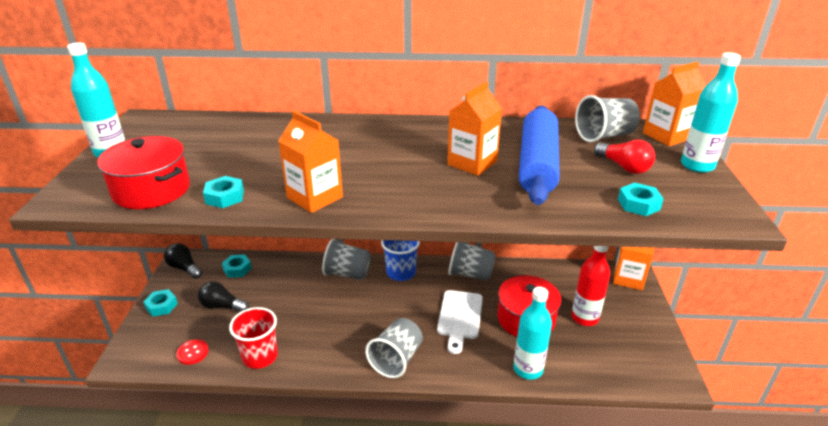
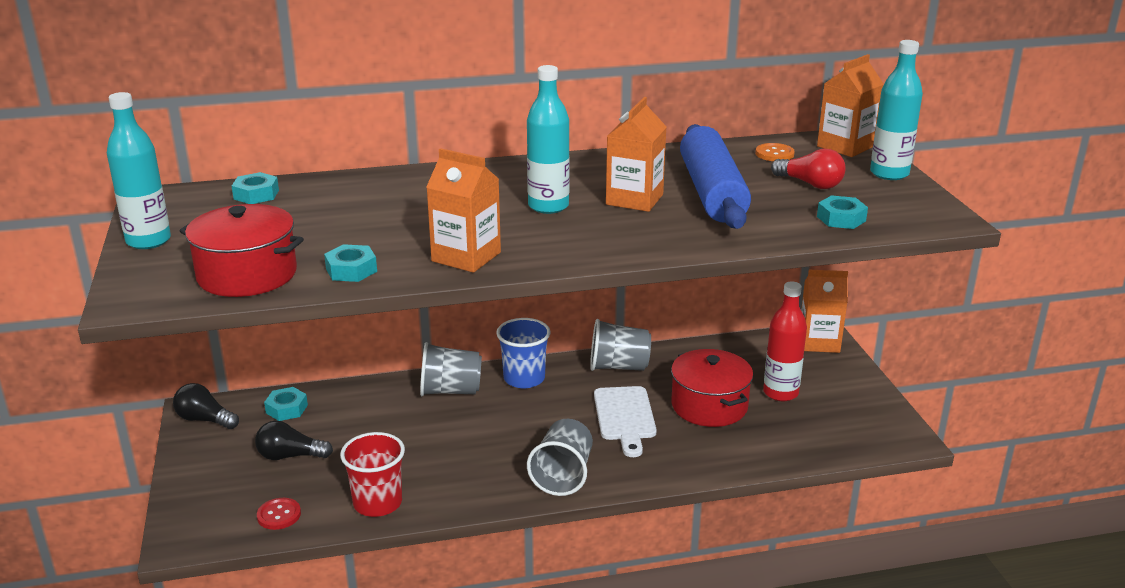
camera: 15 degrees left, 5 degrees down
(161, 306) = (198, 470): turquoise nut -> turquoise nut (256, 194)
(528, 369) = (731, 458): turquoise bottle -> turquoise bottle (548, 206)
(604, 136) = (774, 154): grey cup -> orange button

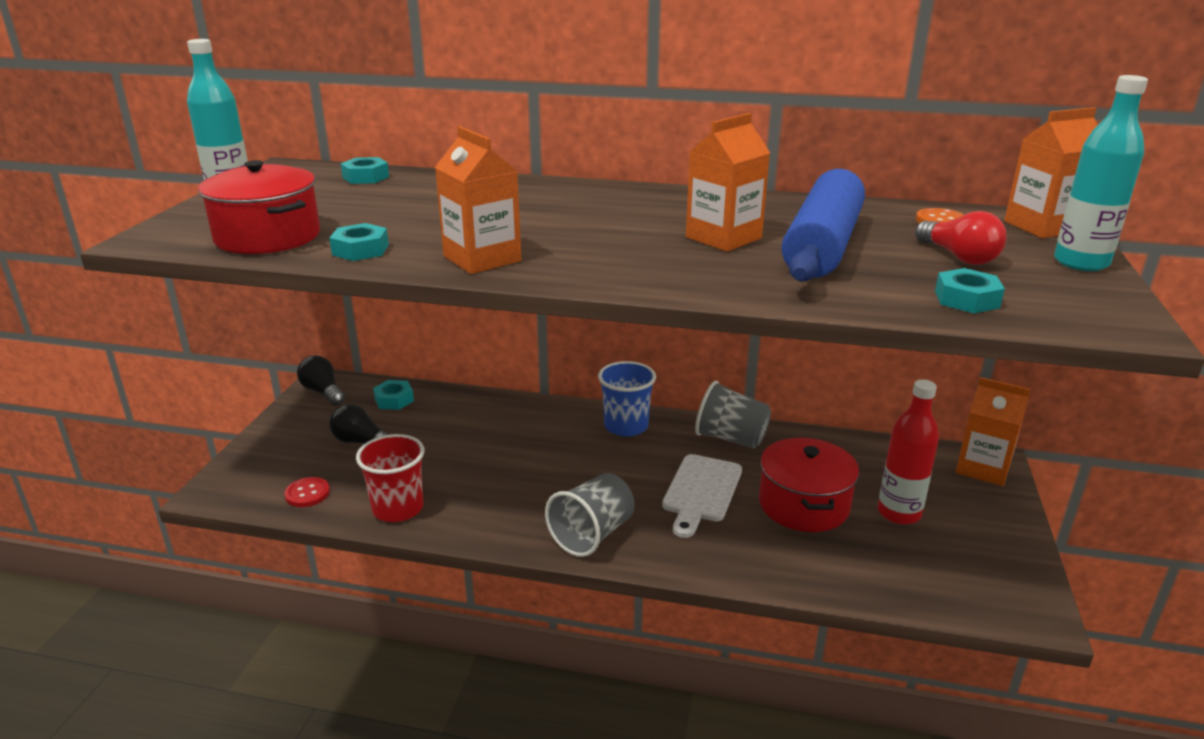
camera: 25 degrees right, 0 degrees up
(450, 391) = (547, 420): grey cup -> none
(548, 206) = (622, 229): turquoise bottle -> none

